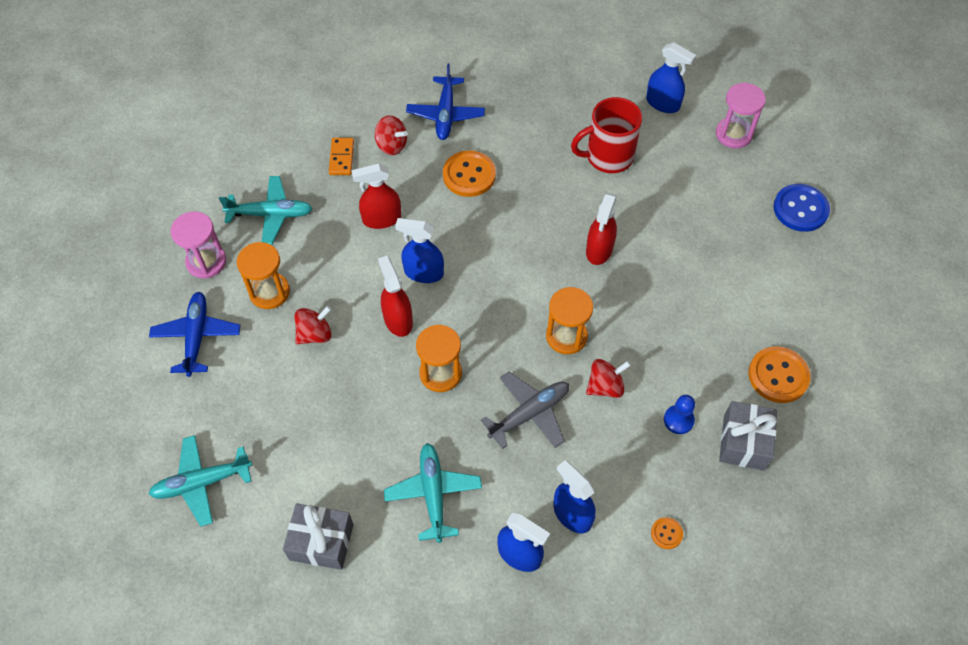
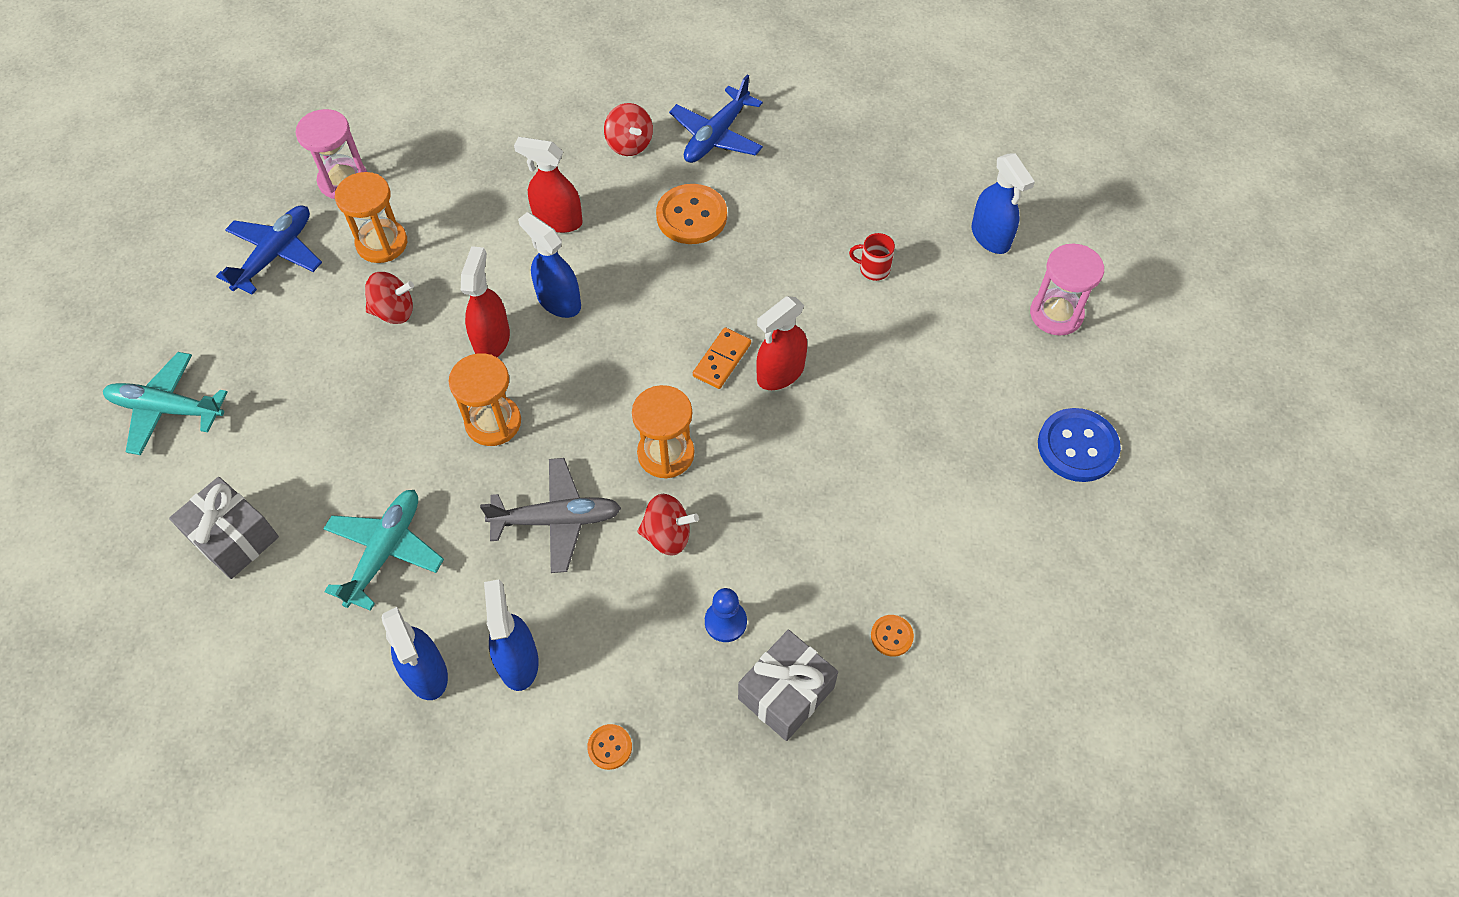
camera: 30 degrees right, 0 degrees up
(271, 214) = (445, 161): turquoise plane -> none
(341, 158) = (565, 134): orange domino -> orange domino (722, 360)
(608, 156) = (873, 269): red mug -> red mug, size x0.46
(778, 376) = (891, 636): orange button -> orange button, size x0.49

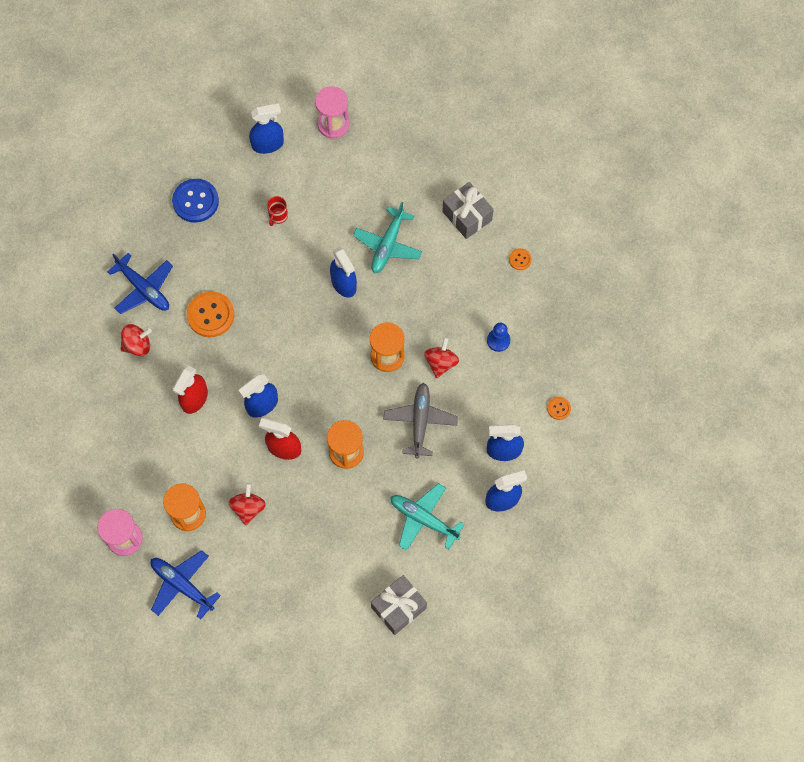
camera: 80 degrees left, 10 degrees up
(166, 409) = (296, 653): turquoise plane -> turquoise plane (388, 245)
(722, 360) = (327, 315): orange domino -> none
(780, 373) = (344, 284): red spray bottle -> blue spray bottle
(786, 693) = (543, 317): grey gift -> grey gift (467, 216)
(1077, 446) = (424, 139): blue button -> blue button (195, 201)

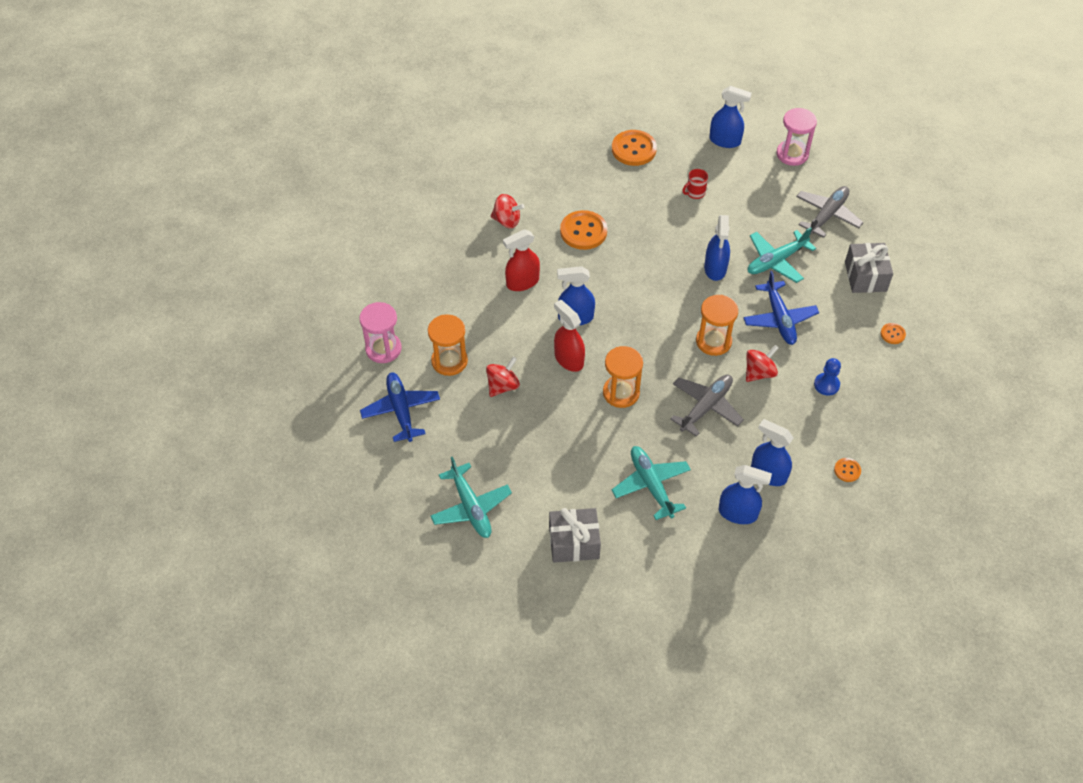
camera: 35 degrees right, 15 degrees down
(144, 289) = (544, 186): blue plane -> blue plane (779, 319)
(195, 201) = (633, 149): blue button -> orange button
(300, 632) = (471, 507): none -> turquoise plane
(400, 172) = (827, 215): none -> grey plane

